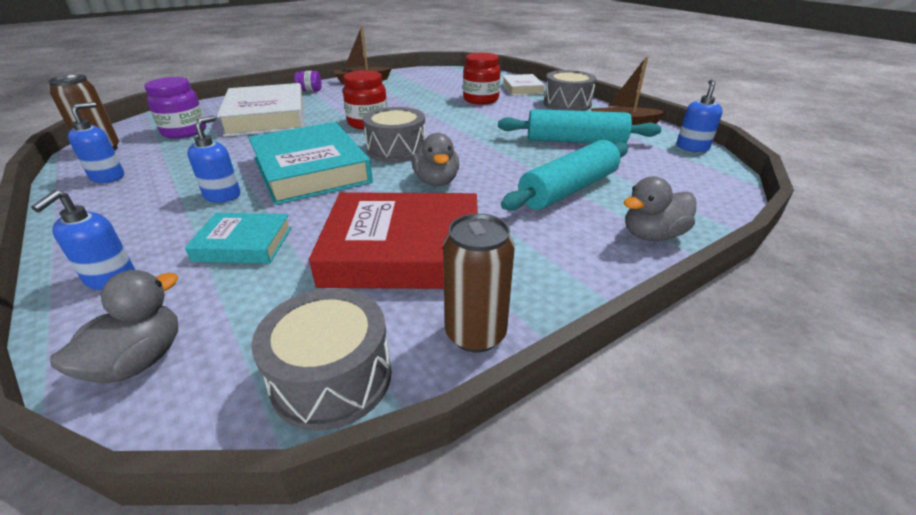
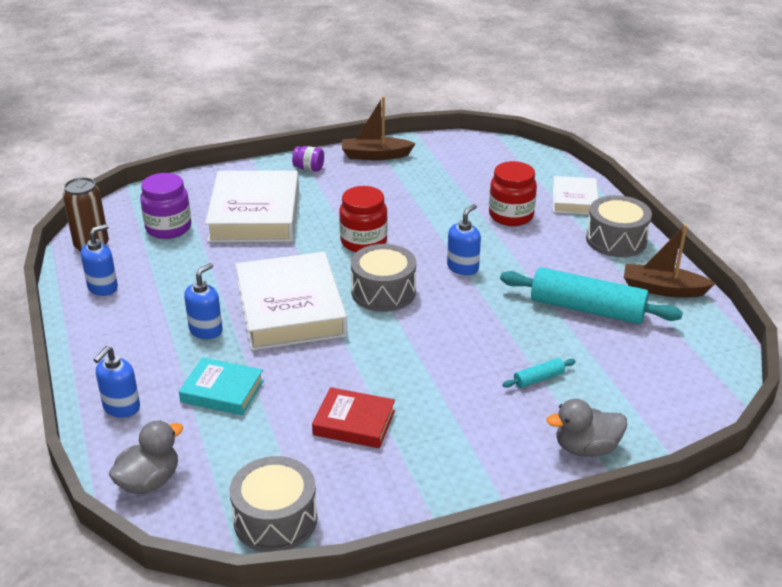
camera: 15 degrees right, 0 degrees up
(311, 170) = (291, 309): turquoise book -> white book
(403, 250) = (354, 423): red book -> red book, size x0.53
(436, 181) = (410, 345): grey duck -> none
(475, 334) = (385, 509): brown can -> none
(568, 189) = (538, 379): turquoise rolling pin -> turquoise rolling pin, size x0.43
(692, 147) = (719, 340): blue soap dispenser -> blue soap dispenser (463, 267)

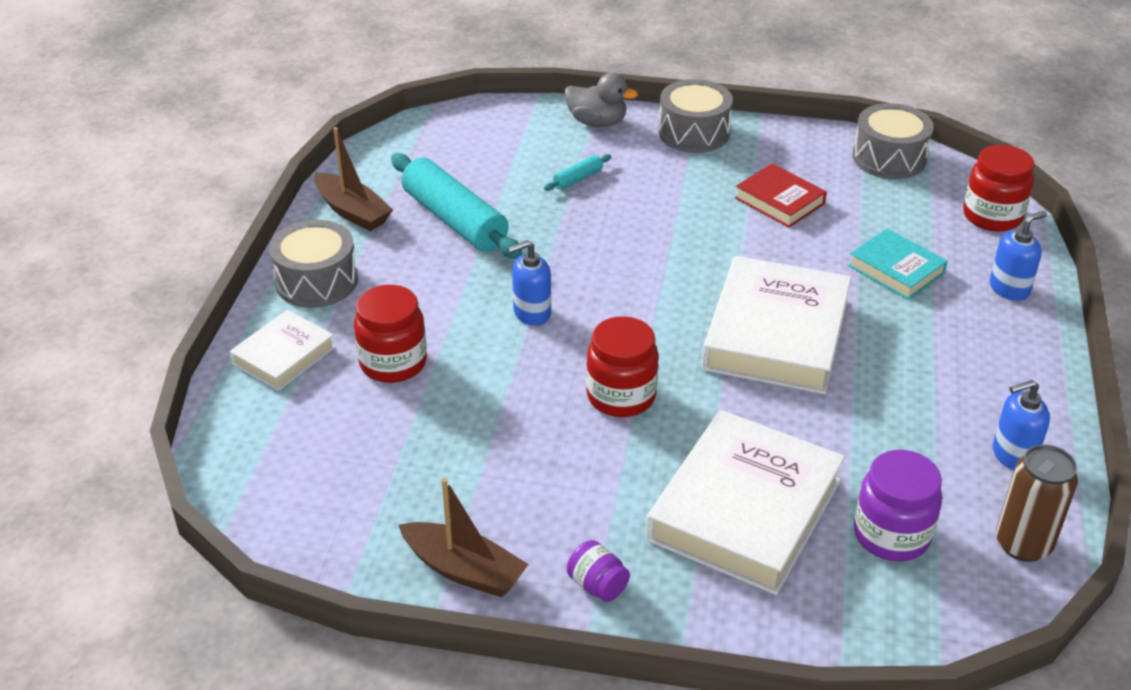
camera: 150 degrees left, 5 degrees up
(149, 481) = (992, 216): grey duck -> red jar
(206, 330) = (890, 343): blue soap dispenser -> none
(383, 292) = (652, 316): grey drum -> grey drum (693, 133)
(538, 379) = (578, 179): turquoise rolling pin -> turquoise rolling pin turned 45 degrees counterclockwise

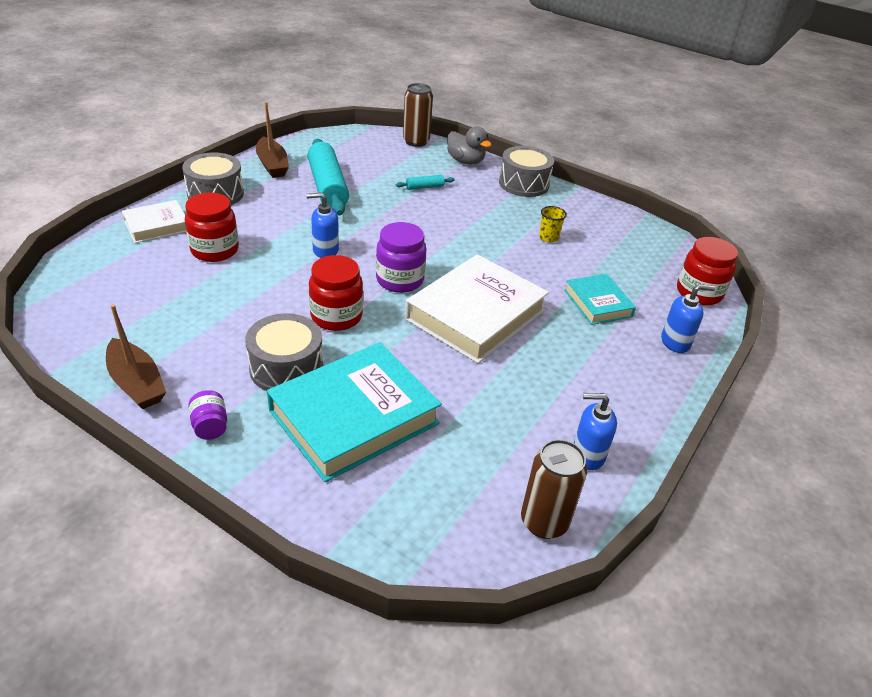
camera: 20 degrees right, 0 degrees up
(510, 112) = (416, 141): none -> brown can
(744, 510) = (354, 417): white book -> turquoise book
(779, 201) = (548, 238): red book -> yellow cup
(889, 158) = (649, 236): grey drum -> grey drum (286, 368)
(891, 535) = (445, 475): purple jar -> purple jar (400, 280)

